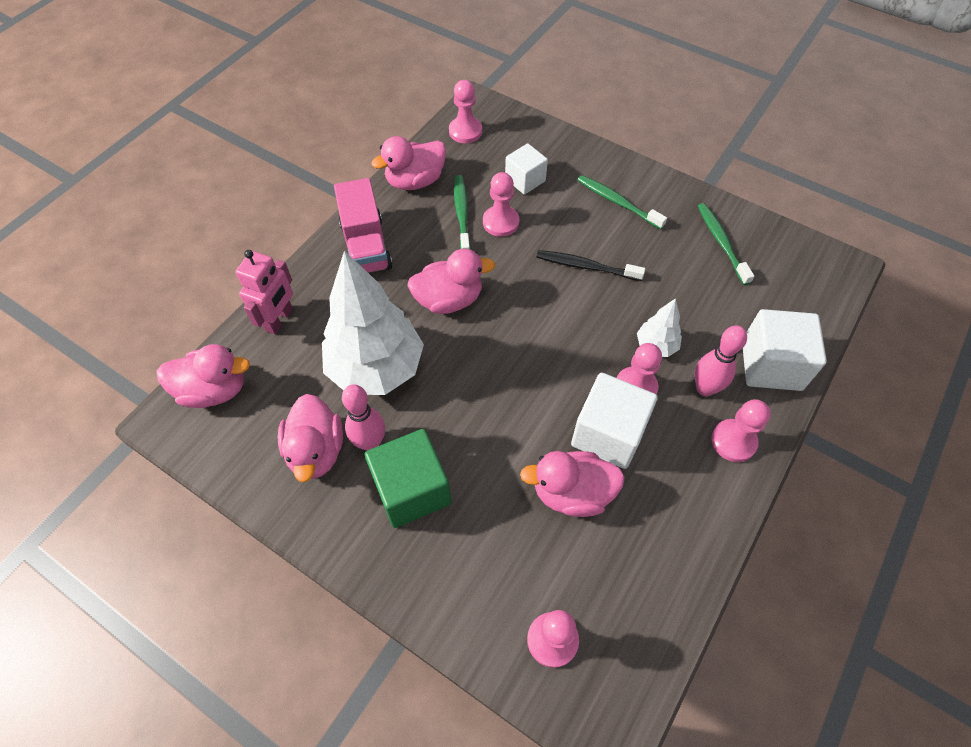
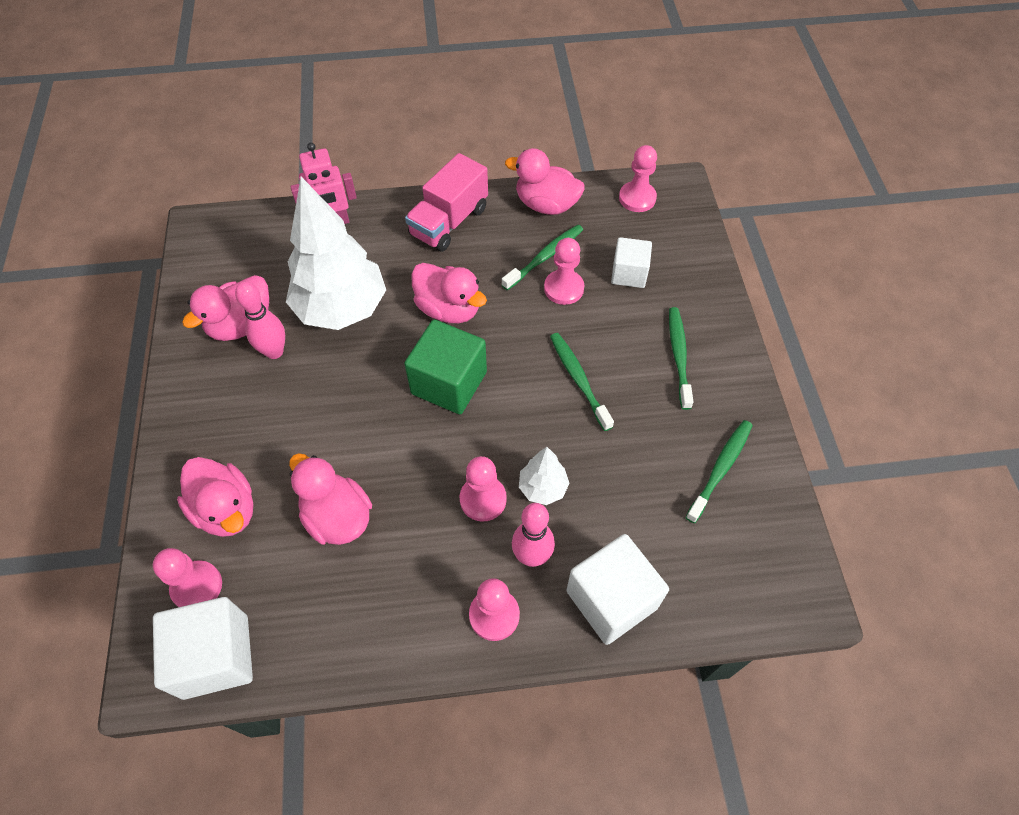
camera: 50 degrees right, 0 degrees up
(214, 390) = (242, 232): pink duck -> pink duck (226, 510)
(412, 490) = (255, 405): green cube -> green cube (449, 383)
(586, 266) = (579, 379): black toothbrush -> green toothbrush
(608, 434) = (417, 508): white cube -> white cube (216, 656)

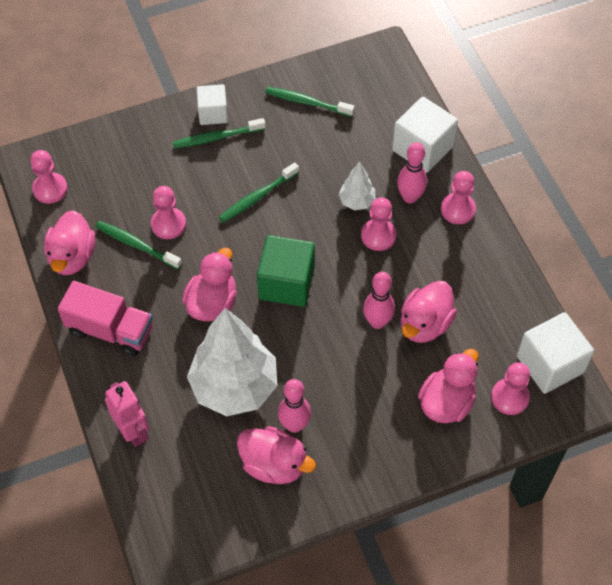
camera: 105 degrees left, 0 degrees up
(362, 464) = (377, 322): none -> pink bowling pin
(629, 273) = (141, 181): white cube -> white cube (213, 113)

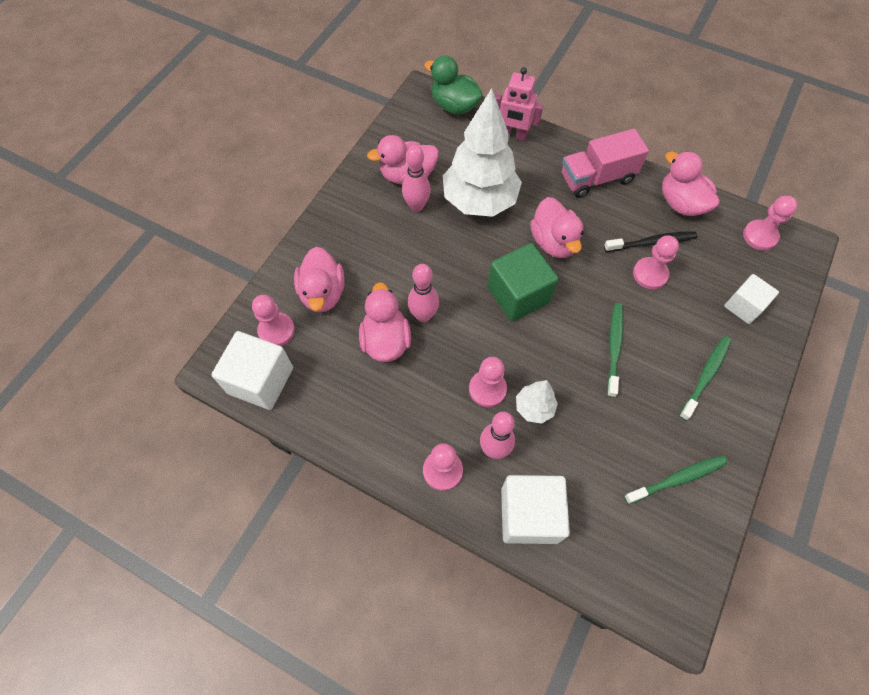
camera: 140 degrees right, 5 degrees up
(136, 245) = (652, 243): green toothbrush -> black toothbrush
(151, 513) = (454, 106): none -> green duck
(213, 113) = (736, 397): white cube -> white cube (743, 306)

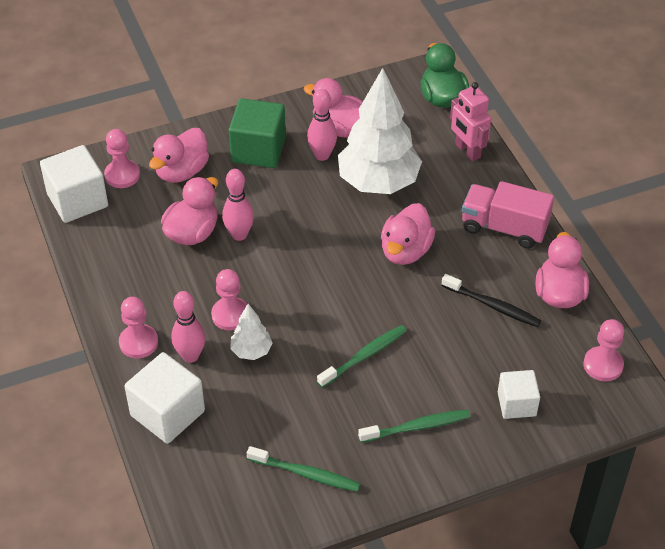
camera: 40 degrees right, 15 degrees down
(518, 295) = (330, 269): green cube -> green cube (258, 150)
(650, 274) = (461, 327): pink pawn -> none

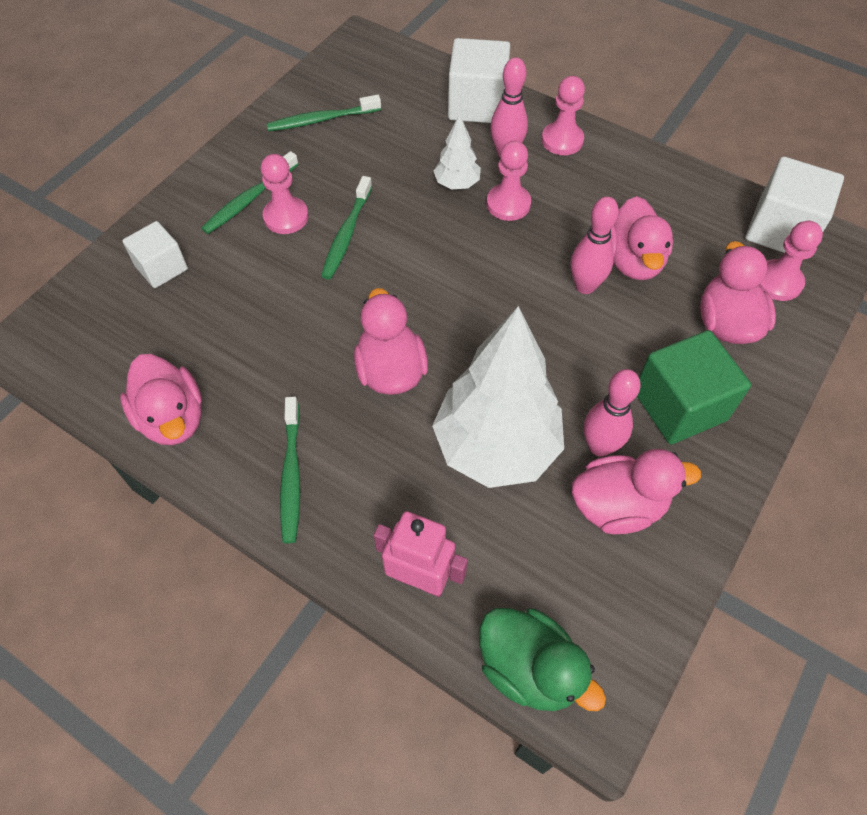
camera: 145 degrees right, 10 degrees up
(492, 306) = (245, 359): black toothbrush -> none
(504, 228) = (291, 475): pink truck -> green toothbrush
(603, 365) = (82, 357): pink pawn -> pink pawn (286, 217)

